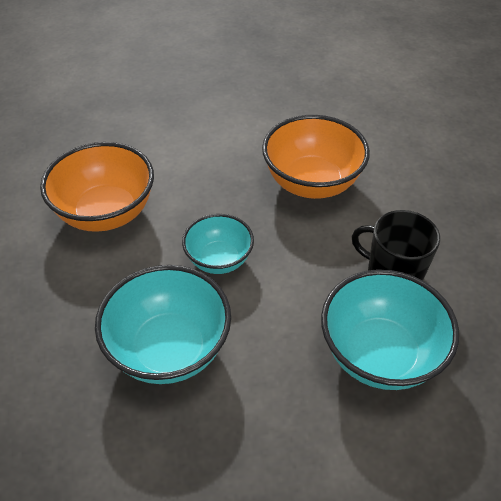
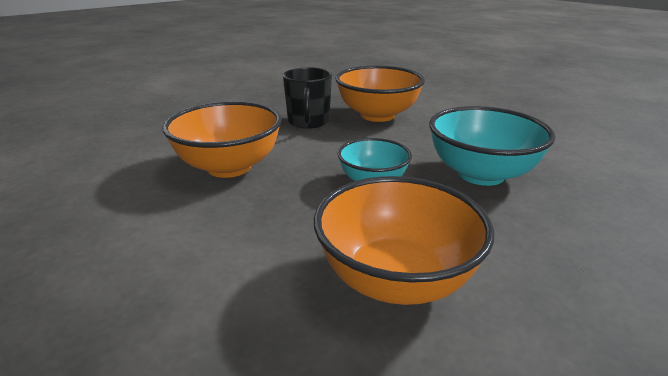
camera: 120 degrees left, 20 degrees down
(379, 354) = (377, 115): turquoise bowl -> orange bowl

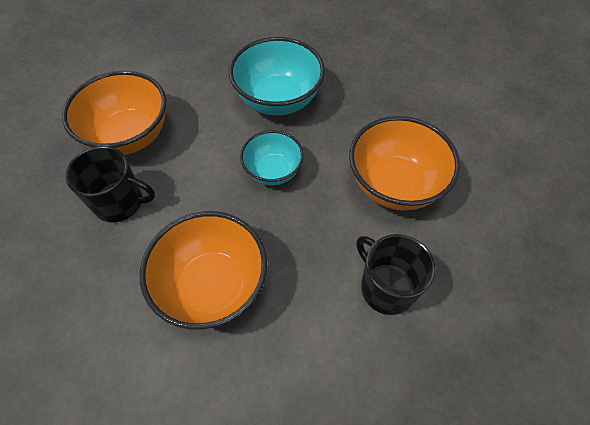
camera: 80 degrees left, 30 degrees up
(219, 278) = (386, 287): none -> black mug

